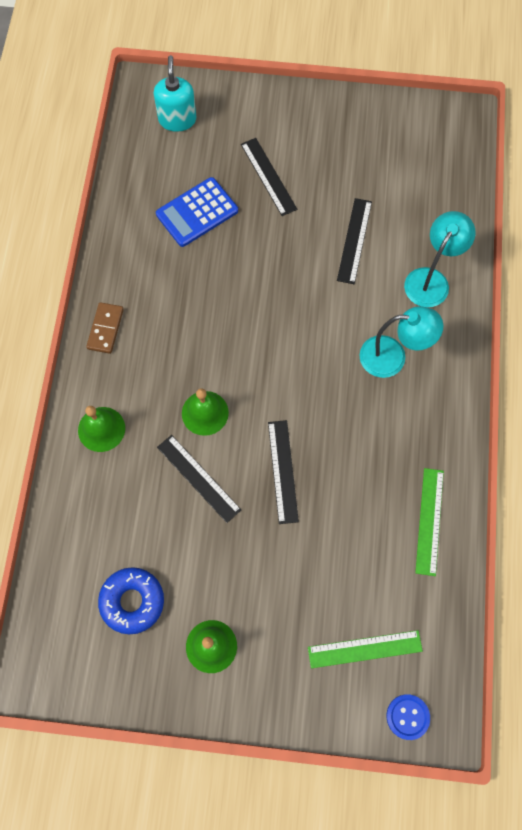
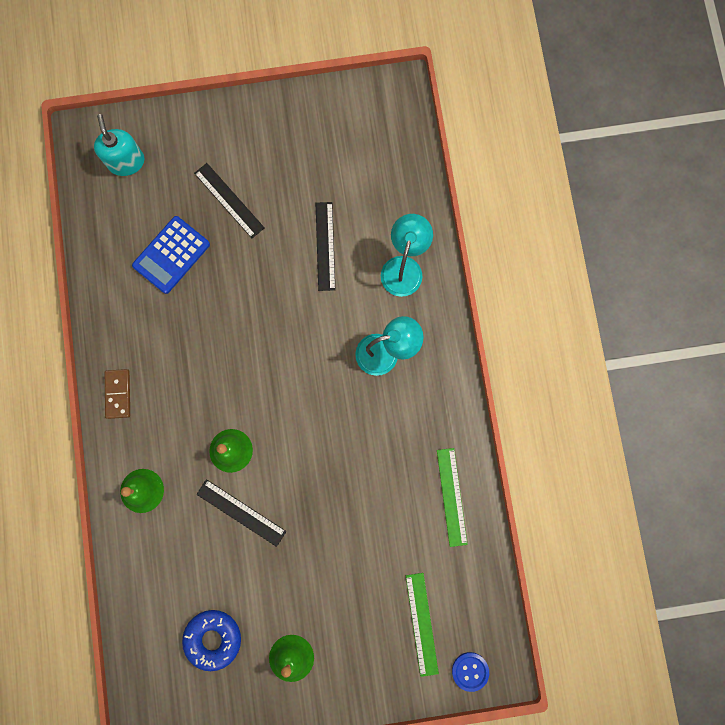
camera: 15 degrees left, 10 degrees up
(282, 471) = (313, 486): black ruler -> none
(364, 649) = (421, 624): green ruler -> green ruler turned 75 degrees counterclockwise

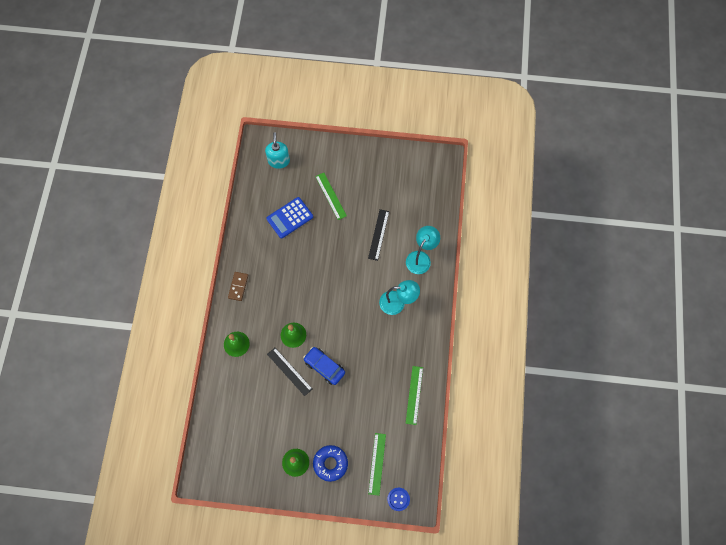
camera: 15 degrees right, 10 degrees down
(213, 638) = (253, 438): blue donut -> blue donut (330, 463)
(229, 200) = (330, 196): black ruler -> green ruler
(296, 490) = (324, 367): none -> blue car

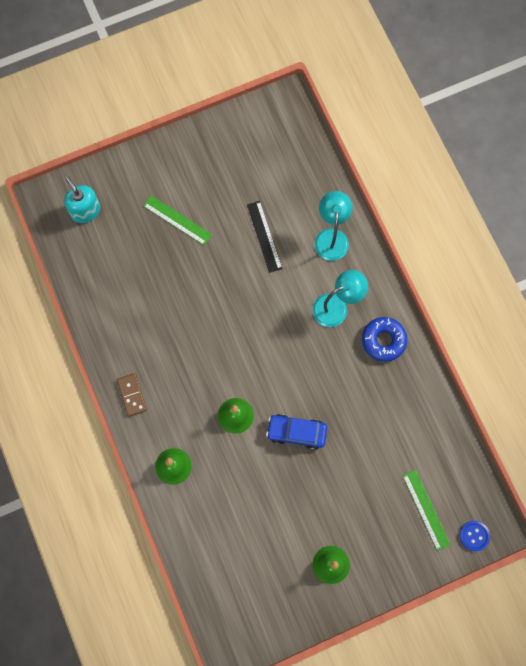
camera: 30 degrees left, 5 degrees up
(289, 371) = (258, 461): black ruler -> none
(290, 218) = (143, 274): blue calculator -> none
(330, 463) = (372, 541): blue donut -> blue donut (383, 340)
(414, 395) = (421, 405): green ruler -> none

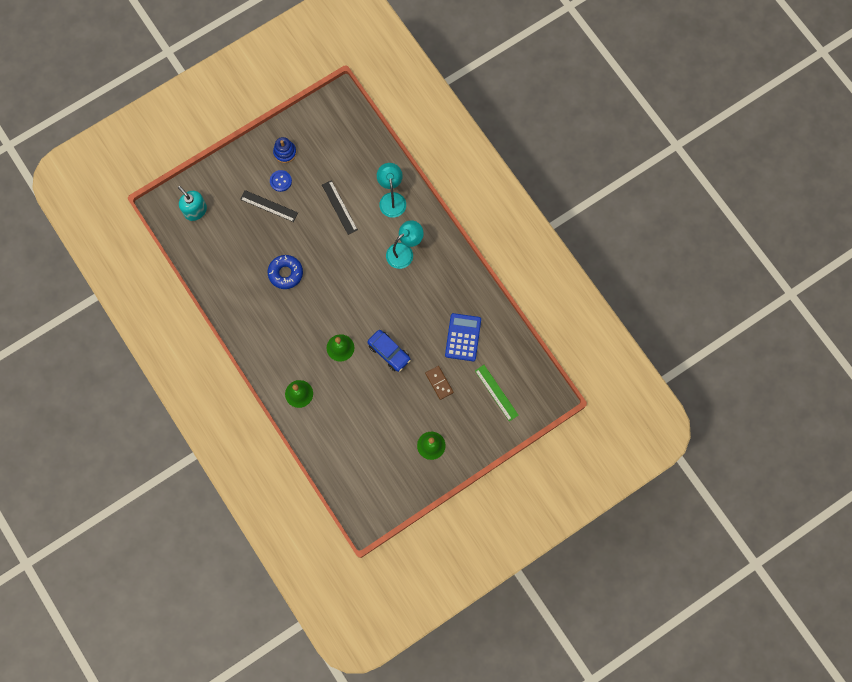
camera: 10 degrees left, 0 degrees up
(132, 395) = (257, 346): brown domino -> brown domino (439, 383)
(177, 220) = (269, 206): green ruler -> black ruler
(208, 157) = (285, 152): none -> blue stacking toy
(296, 432) = (389, 352): blue car -> blue car turned 135 degrees counterclockwise
(383, 340) = (444, 272): blue donut -> blue donut (285, 273)
(394, 429) = (463, 337): none -> blue calculator
(474, 536) = (535, 405): blue button -> blue button (280, 181)

